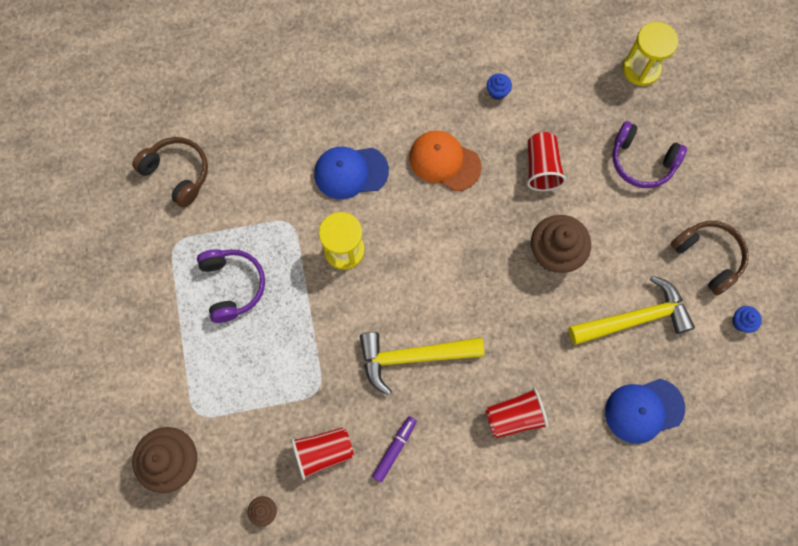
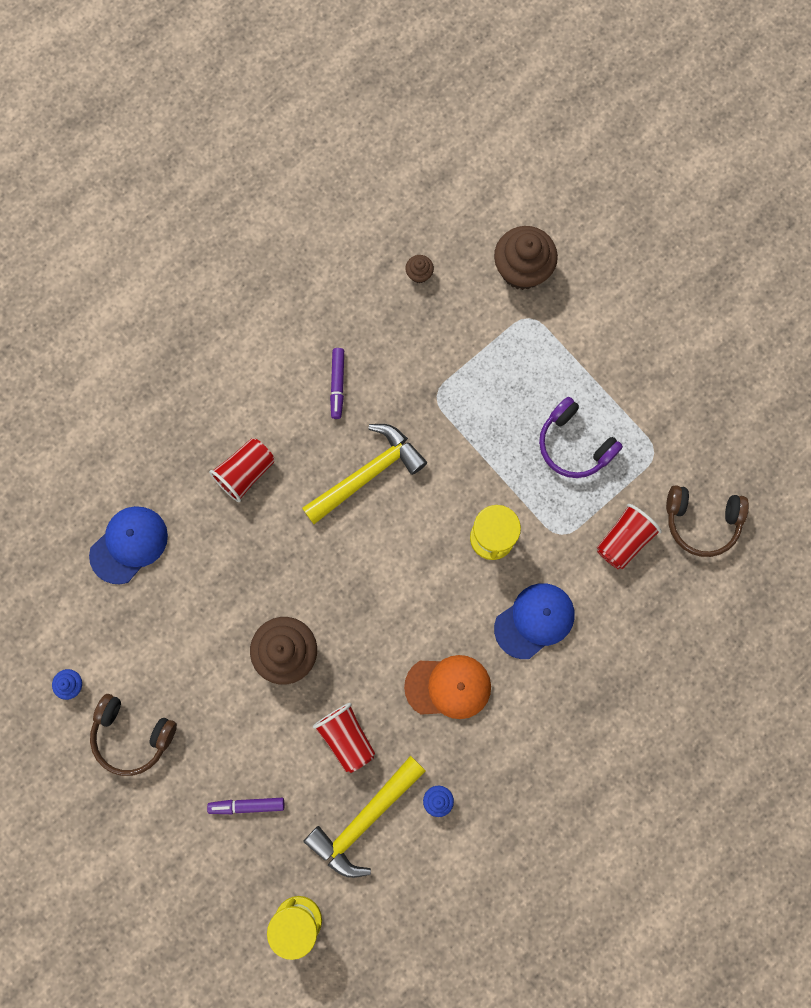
camera: 150 degrees right, 5 degrees up
(323, 452) = (398, 347): red cup -> red cup (623, 540)
(634, 318) = (177, 629): yellow hammer -> yellow hammer (365, 819)
(641, 161) = (247, 805): purple headphones -> purple marker

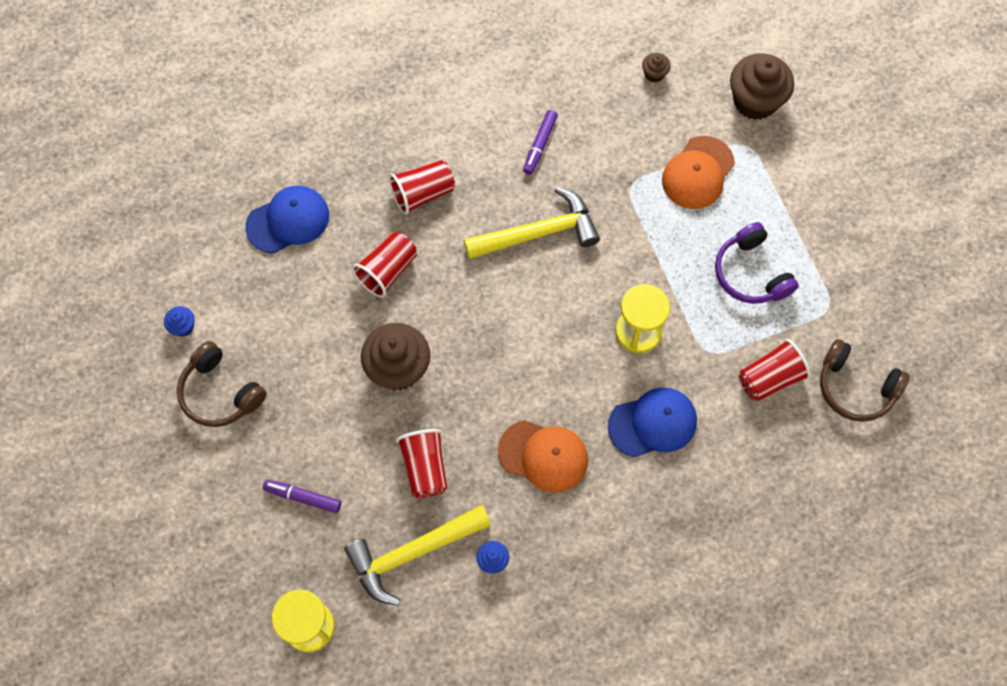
camera: 20 degrees right, 10 degrees down
(241, 561) = (387, 271): none -> red cup
(493, 361) = (698, 173): none -> orange cap

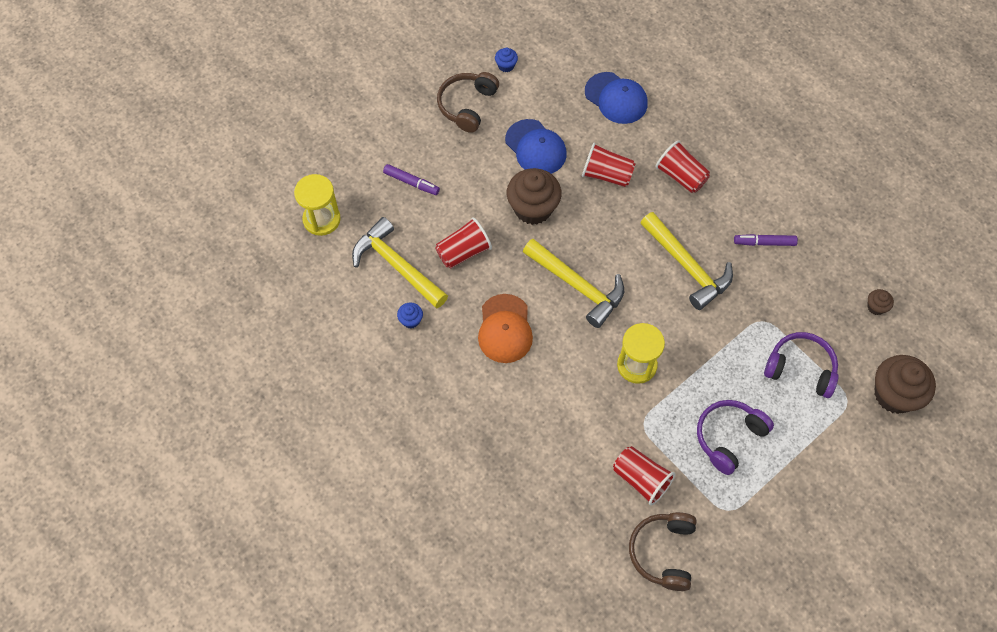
camera: 70 degrees right, 5 degrees down
(303, 497) = (411, 182): purple marker -> purple marker turned 120 degrees clockwise
(518, 356) = (577, 286): none -> yellow hammer
(653, 423) = (563, 399): blue cap -> blue cap (535, 147)
(698, 173) = (800, 368): orange cap -> purple headphones

